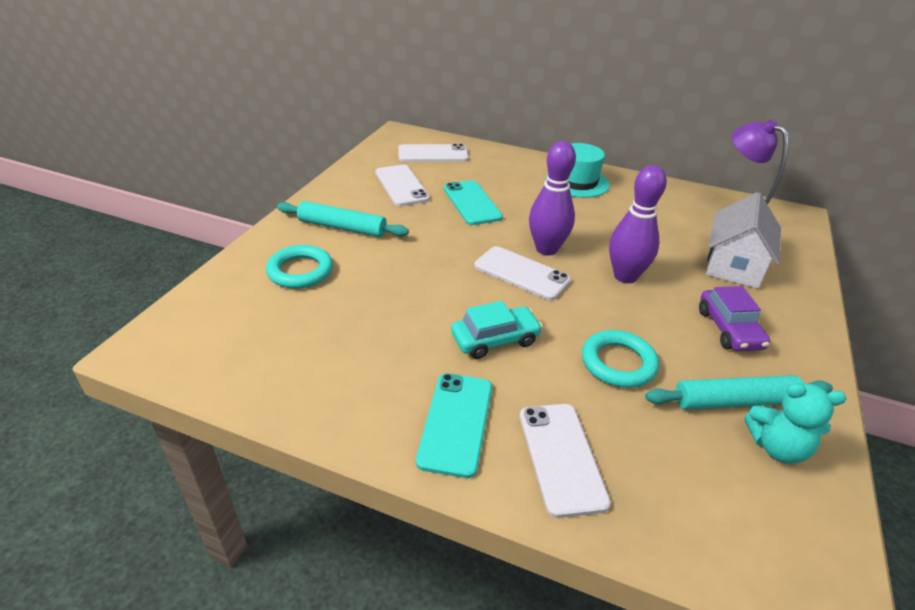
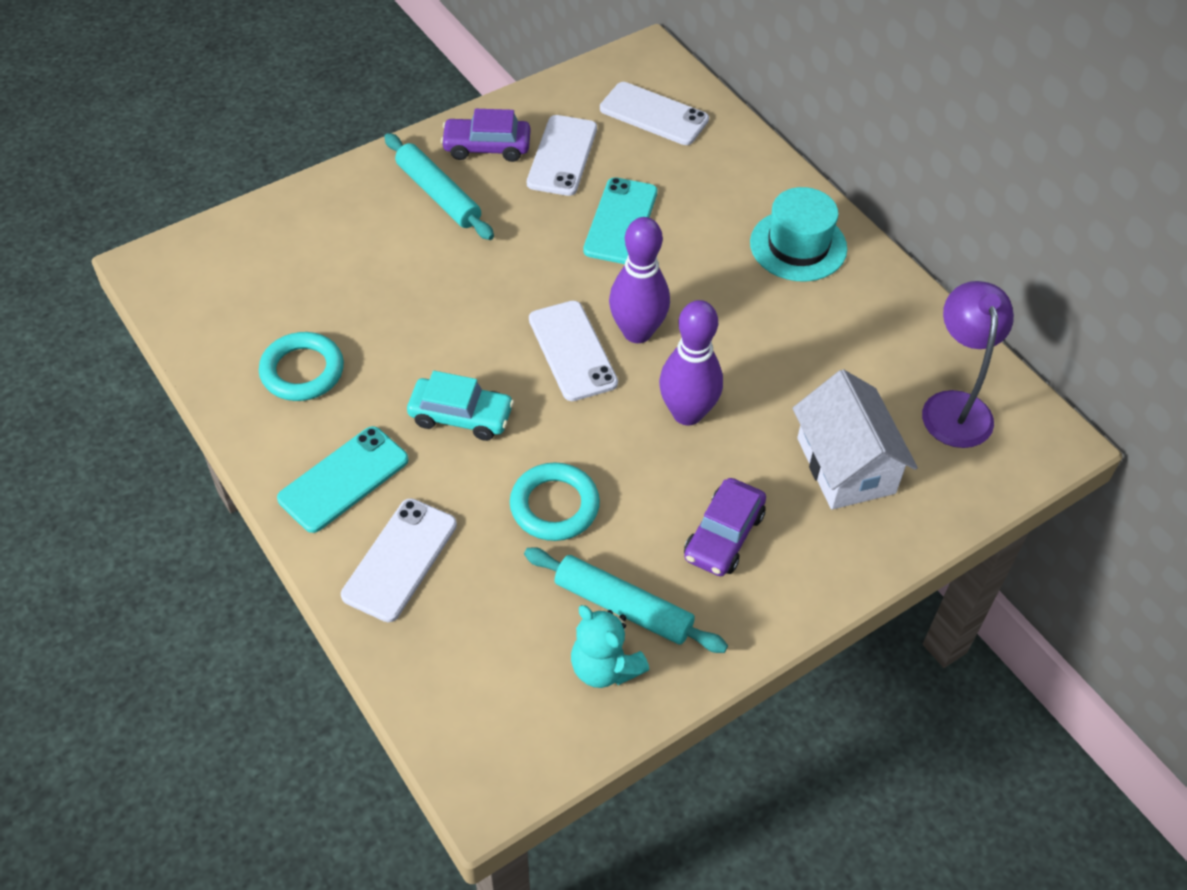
camera: 35 degrees right, 15 degrees up
(300, 271) = (348, 238): turquoise ring -> turquoise ring (302, 371)
(349, 196) = (487, 147): none -> purple car
(733, 265) = (845, 465): white house -> white house turned 75 degrees counterclockwise

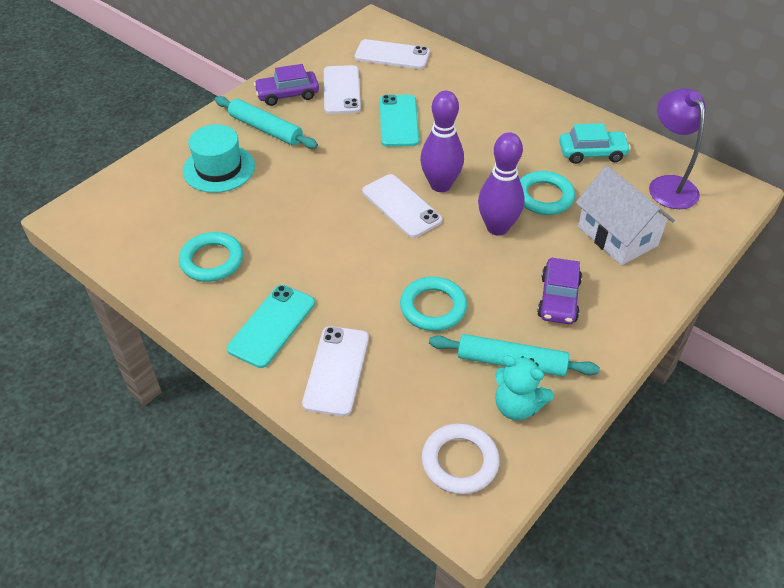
camera: 15 degrees left, 5 degrees down
(461, 416) = (341, 264): turquoise car -> turquoise car (592, 153)
(503, 719) = (460, 461): none -> white ring
(771, 383) = (544, 197): none -> turquoise ring
(798, 246) = (522, 112): turquoise hat -> turquoise hat (219, 168)

